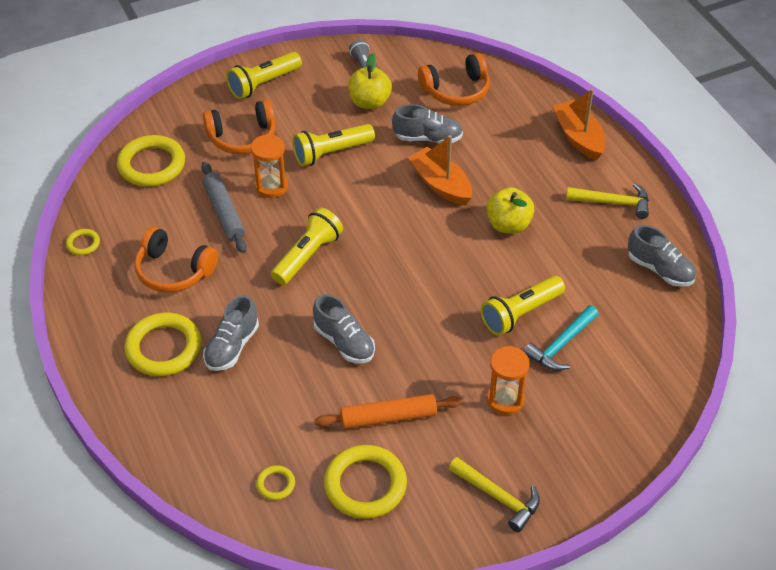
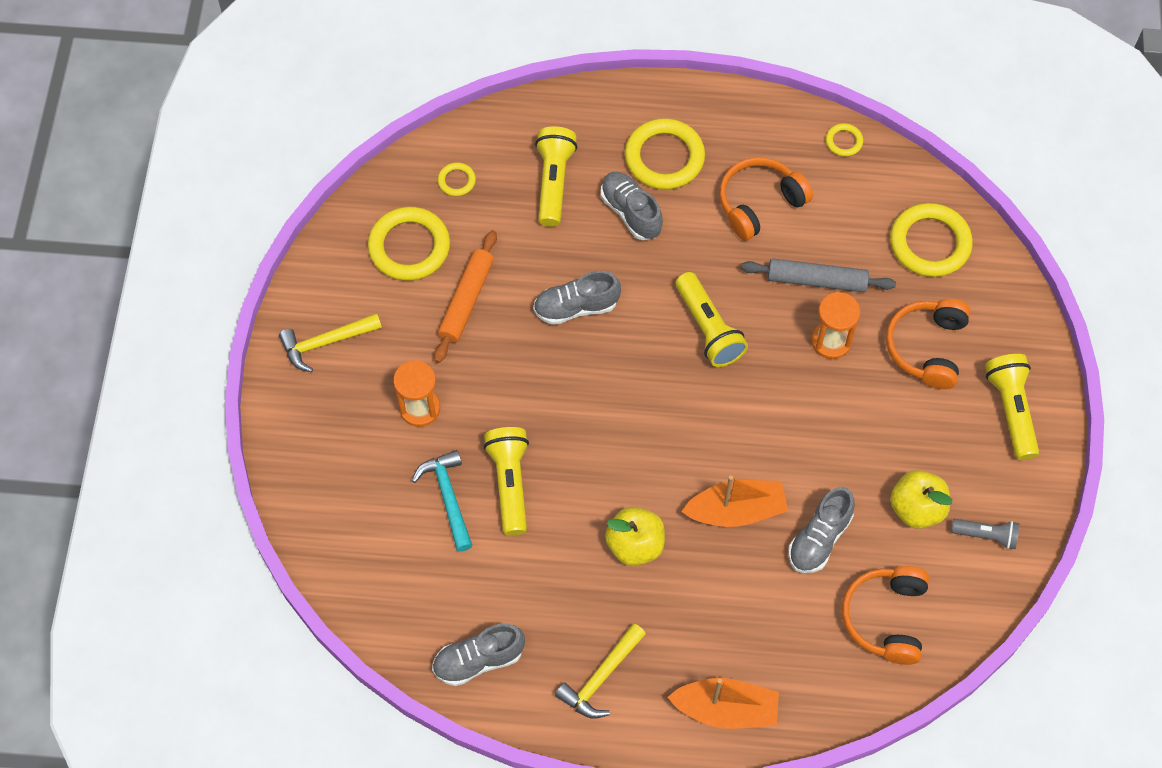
camera: 120 degrees right, 15 degrees up
(331, 153) = (851, 424): yellow flashlight -> yellow flashlight (554, 182)

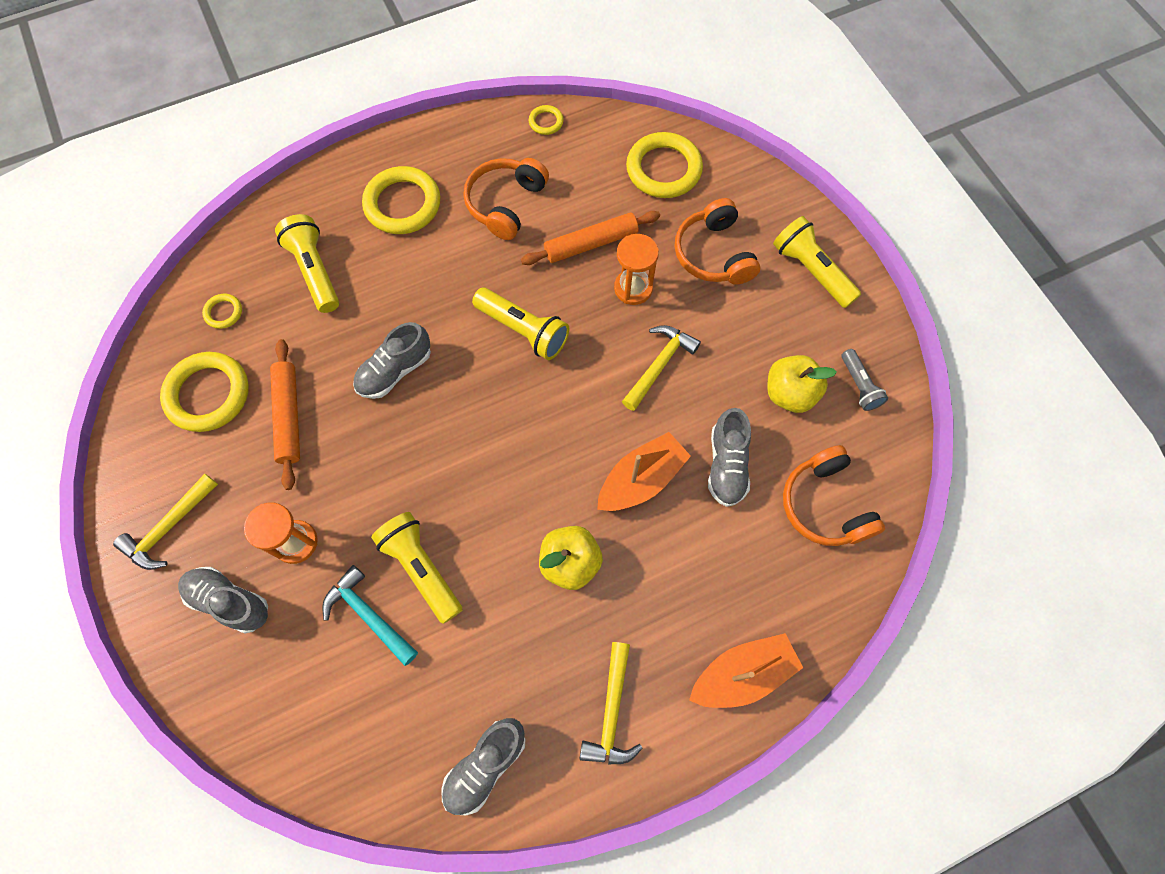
camera: 30 degrees left, 5 degrees up
(631, 212) = (399, 264): grey shoe -> grey shoe (230, 601)
(813, 422) = (659, 365): none -> yellow hammer
(817, 280) = (591, 243): grey rolling pin -> orange rolling pin
(986, 535) = (859, 386): grey flashlight -> grey flashlight turned 90 degrees clockwise

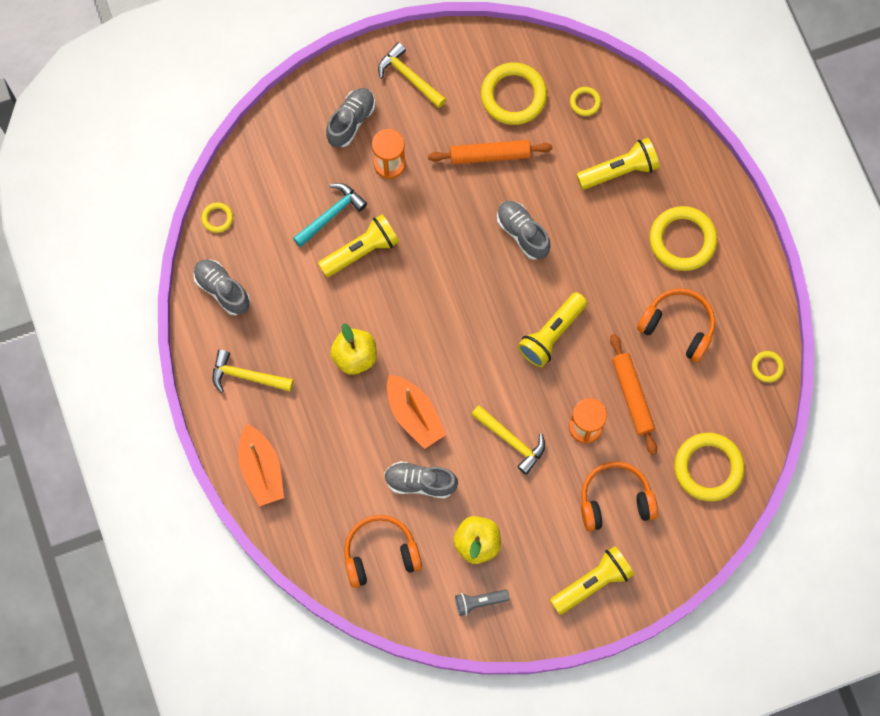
camera: 95 degrees right, 5 degrees up
(373, 788) = (217, 218): none -> yellow ring

